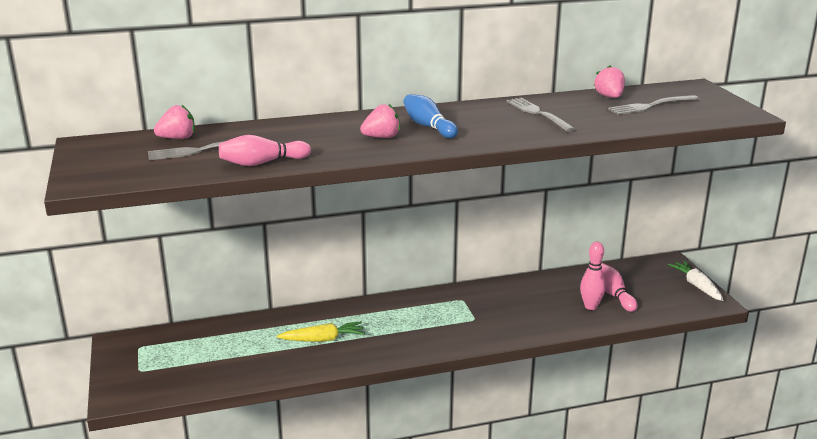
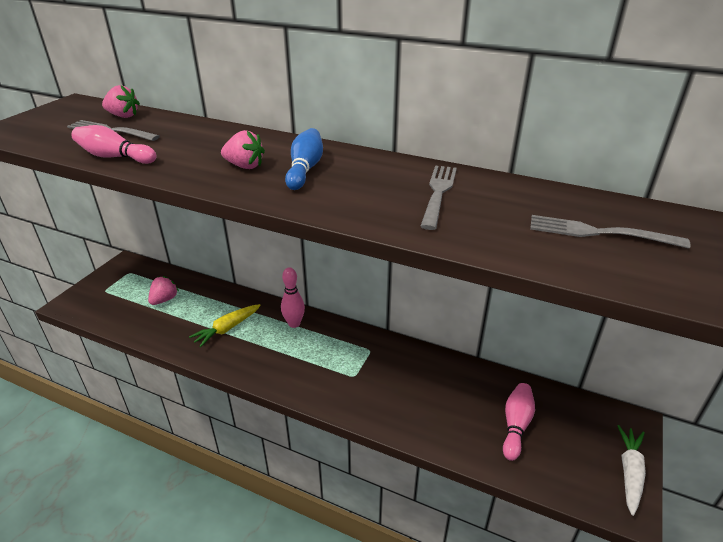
camera: 40 degrees right, 10 degrees up
(323, 339) = (227, 329): yellow carrot -> yellow carrot turned 105 degrees clockwise
(590, 306) = (474, 426): pink bowling pin -> pink bowling pin (294, 324)
(609, 97) = (565, 201): pink strawberry -> pink strawberry (164, 300)

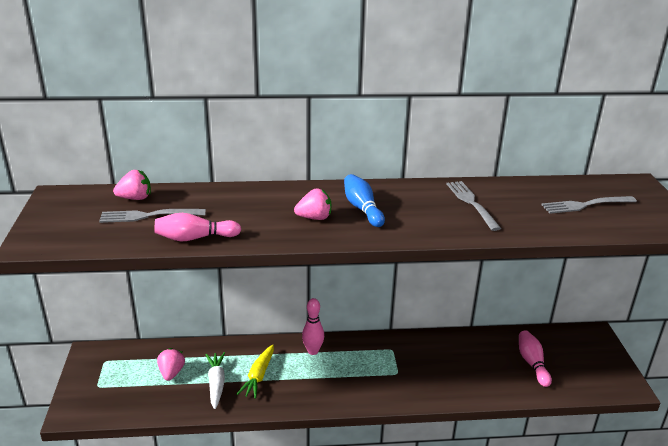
camera: 30 degrees left, 5 degrees down
(629, 472) = (615, 365): white carrot -> white carrot (216, 383)

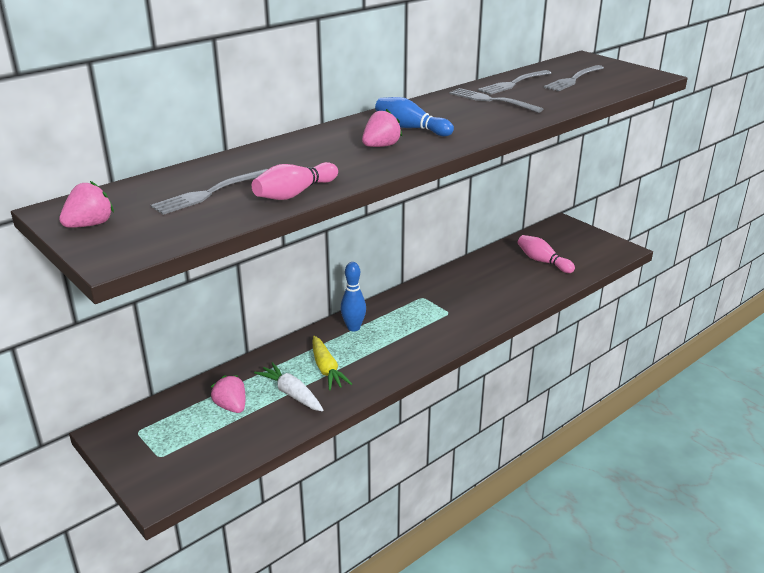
camera: 35 degrees left, 0 degrees up
(135, 198) = (165, 185): pink strawberry -> pink strawberry (90, 225)
(313, 351) = (353, 328): pink bowling pin -> blue bowling pin
(519, 191) = (513, 83): none -> grey fork

